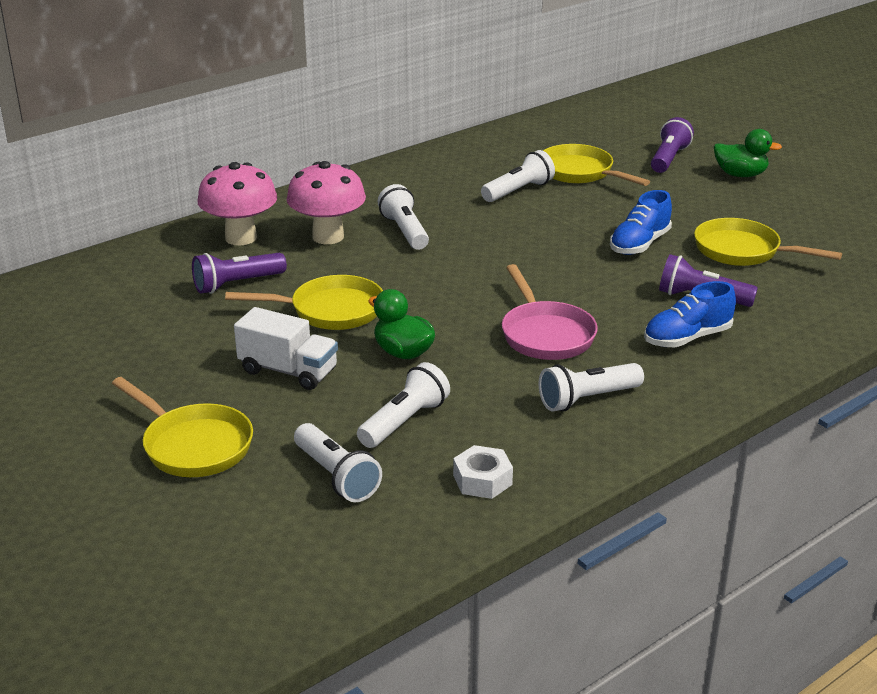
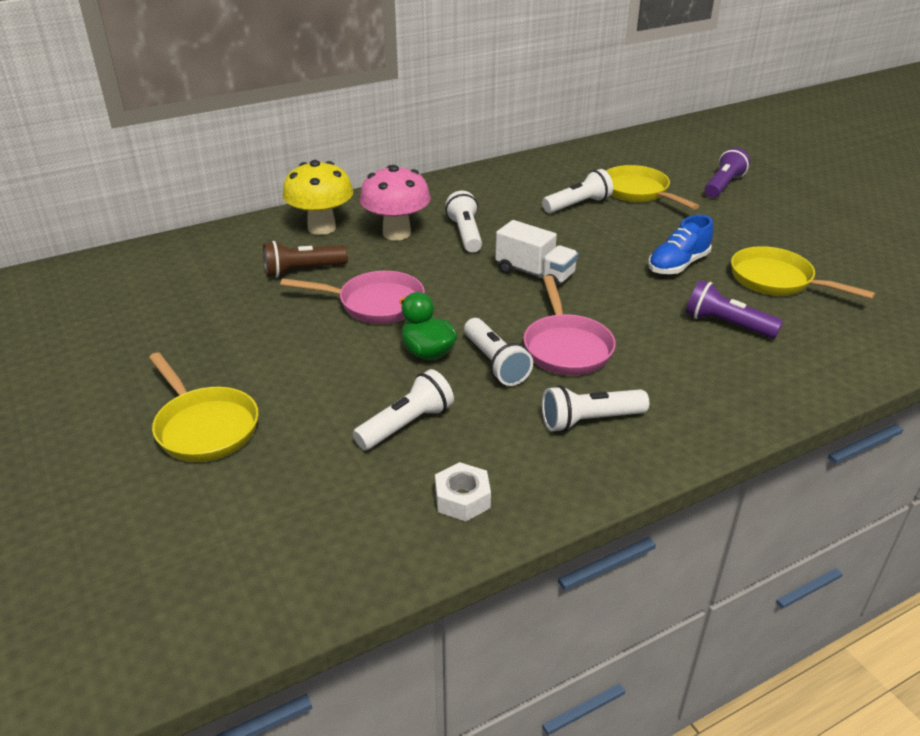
camera: 10 degrees right, 5 degrees up
(237, 284) = (303, 270): purple flashlight -> brown flashlight
(241, 238) = (321, 228): pink mushroom -> yellow mushroom
(288, 371) = (317, 360): white truck -> white truck (535, 274)
(330, 311) = (375, 304): yellow pan -> pink pan
(336, 476) = (323, 476): white flashlight -> white flashlight (495, 363)
(687, 338) = (704, 365): blue shoe -> none
(740, 175) = (788, 205): green duck -> none

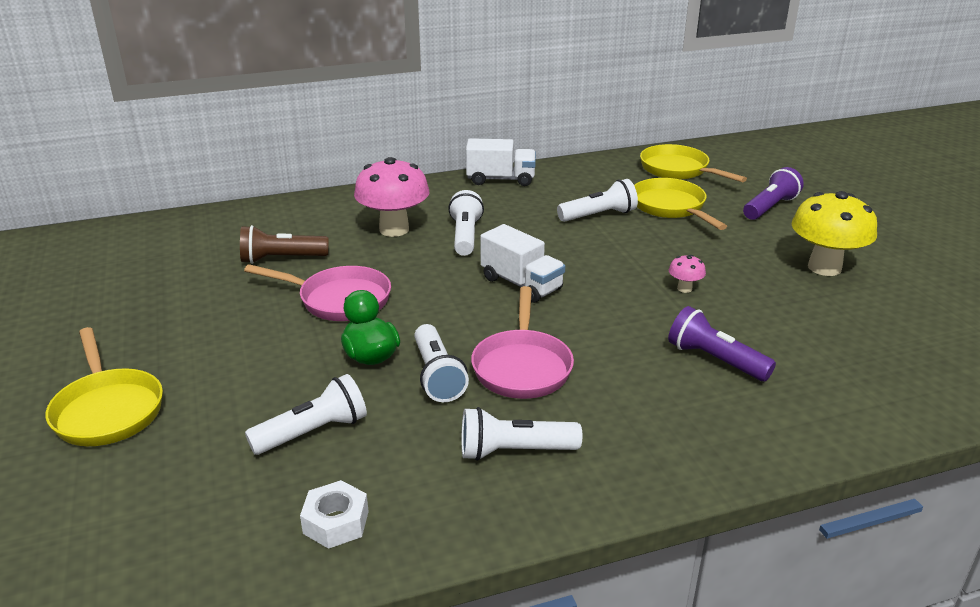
camera: 10 degrees right, 5 degrees down
(321, 228) = (320, 218): yellow mushroom -> yellow mushroom (824, 267)
(475, 178) = (500, 179): none -> white truck
(678, 265) = (684, 288): blue shoe -> pink mushroom
(776, 280) = (792, 316): yellow pan -> yellow pan (678, 170)

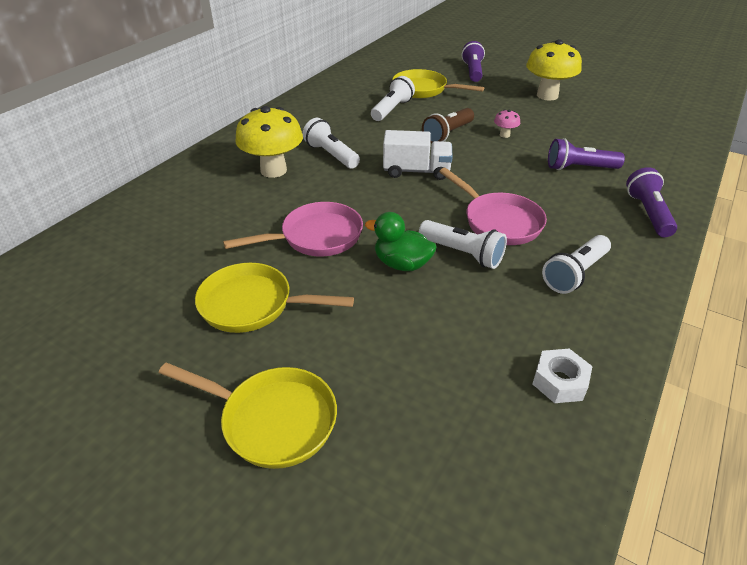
camera: 40 degrees left, 10 degrees up
(281, 259) = (220, 228): brown flashlight -> brown flashlight (448, 134)
(313, 432) = (450, 335): white flashlight -> none
(394, 229) = (273, 170): pink mushroom -> yellow mushroom
(500, 179) = (293, 108): white truck -> none
(678, 170) = (392, 65): yellow pan -> yellow pan (252, 305)
(714, 444) = (648, 213): none -> purple flashlight

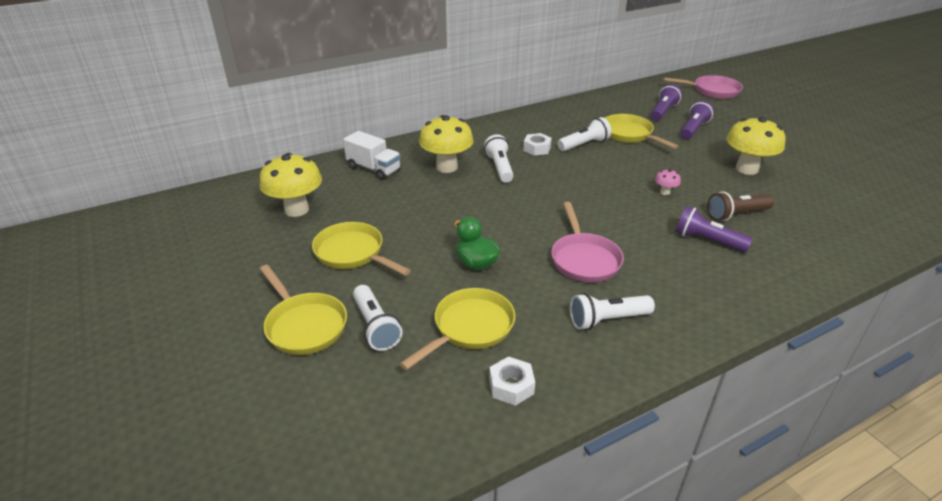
camera: 30 degrees right, 5 degrees down
(129, 277) = (296, 210): none -> yellow mushroom
(316, 237) = (433, 224): pink pan -> pink pan (712, 91)
(350, 125) = (537, 148): none -> white nut
(416, 171) = (555, 199): white truck -> white truck (374, 169)
(448, 134) = (612, 177): brown flashlight -> brown flashlight (736, 215)
(462, 253) = (529, 272): white flashlight -> white flashlight (375, 326)
(462, 337) = (470, 328): none -> yellow pan
(648, 213) = (732, 298): purple flashlight -> purple flashlight (663, 111)

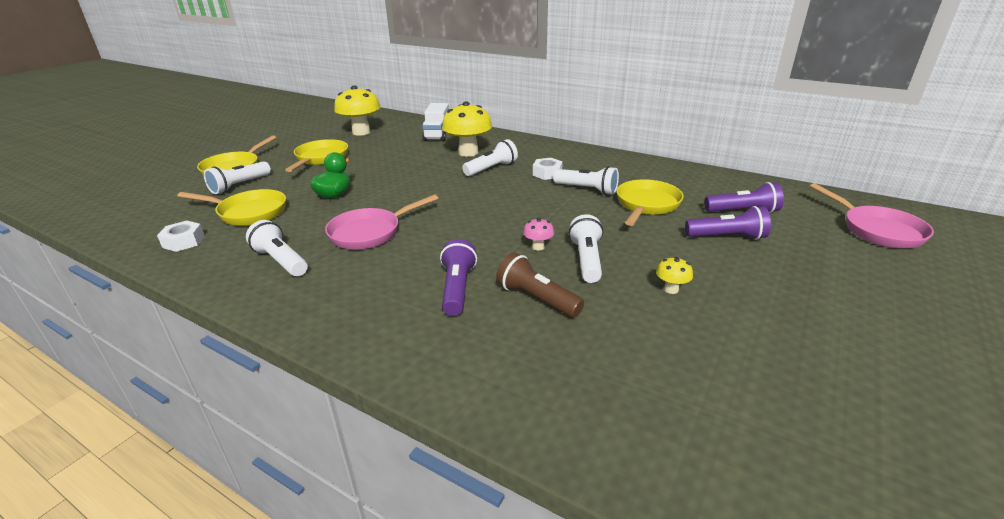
camera: 60 degrees right, 5 degrees down
(695, 181) = (586, 260): none -> white flashlight
(746, 169) = (671, 289): yellow mushroom -> yellow mushroom, size x0.44

